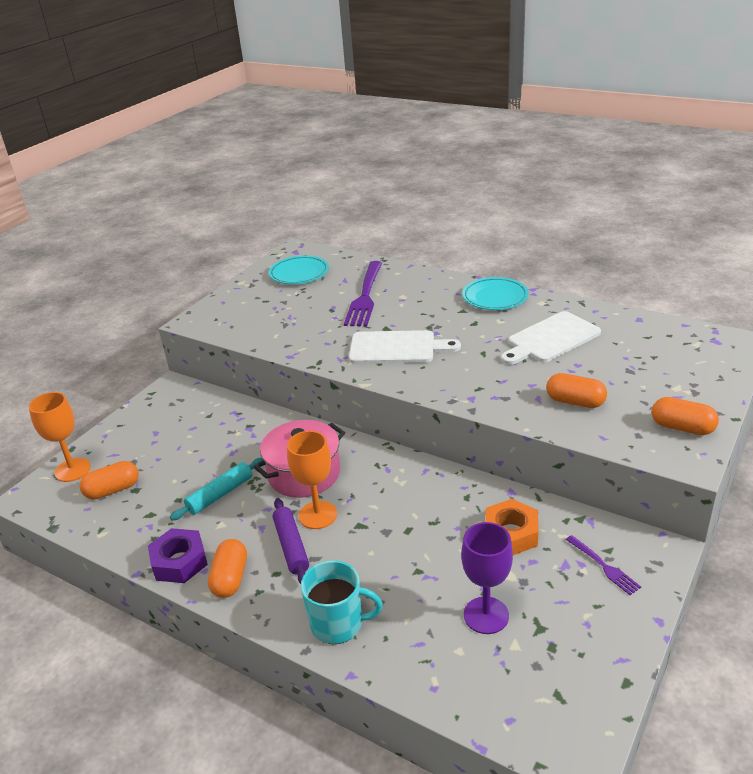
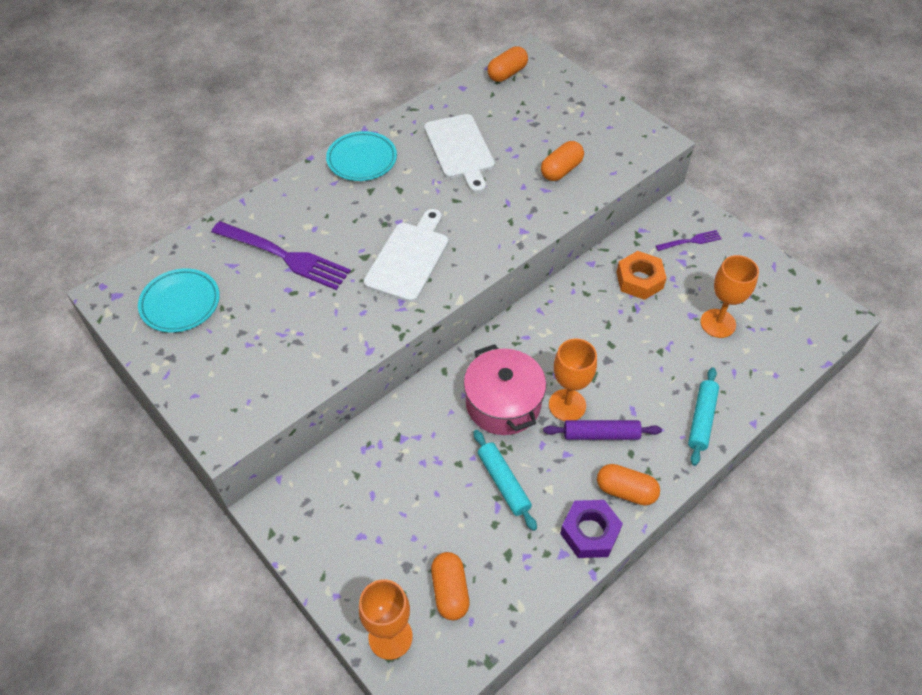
camera: 75 degrees left, 20 degrees up
(338, 624) = (701, 419): turquoise mug -> turquoise rolling pin
(486, 615) = (718, 323): purple goblet -> orange goblet
(682, 427) = (621, 128): orange capsule -> orange capsule (507, 73)

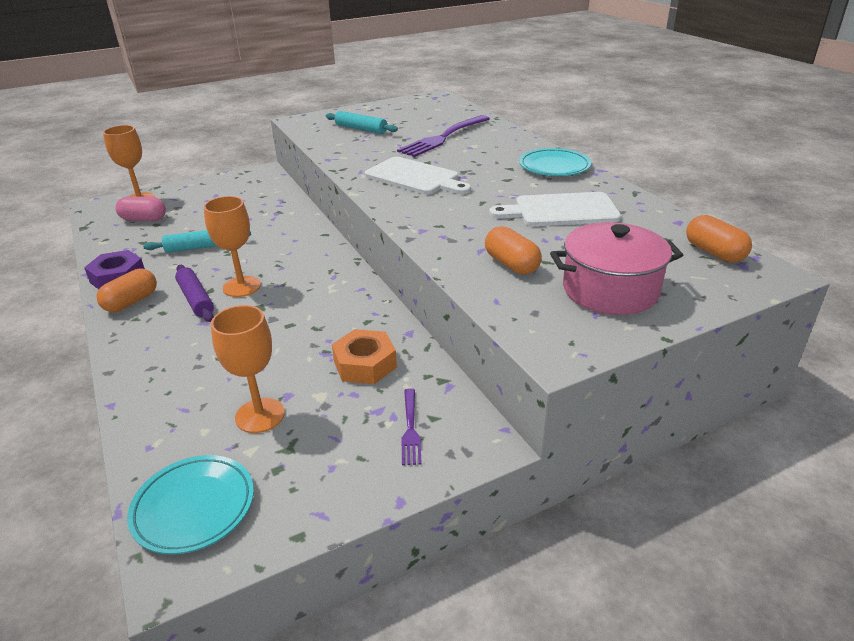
camera: 105 degrees right, 20 degrees down
(180, 303) = (415, 111): turquoise plate -> turquoise plate (194, 507)
(450, 591) = (144, 219): orange capsule -> pink capsule
(503, 403) = (271, 256): pink pot -> pink pot (610, 290)
(601, 434) = (196, 299): purple rolling pin -> purple rolling pin turned 45 degrees counterclockwise
(701, 419) = (152, 365): turquoise rolling pin -> turquoise rolling pin (361, 129)

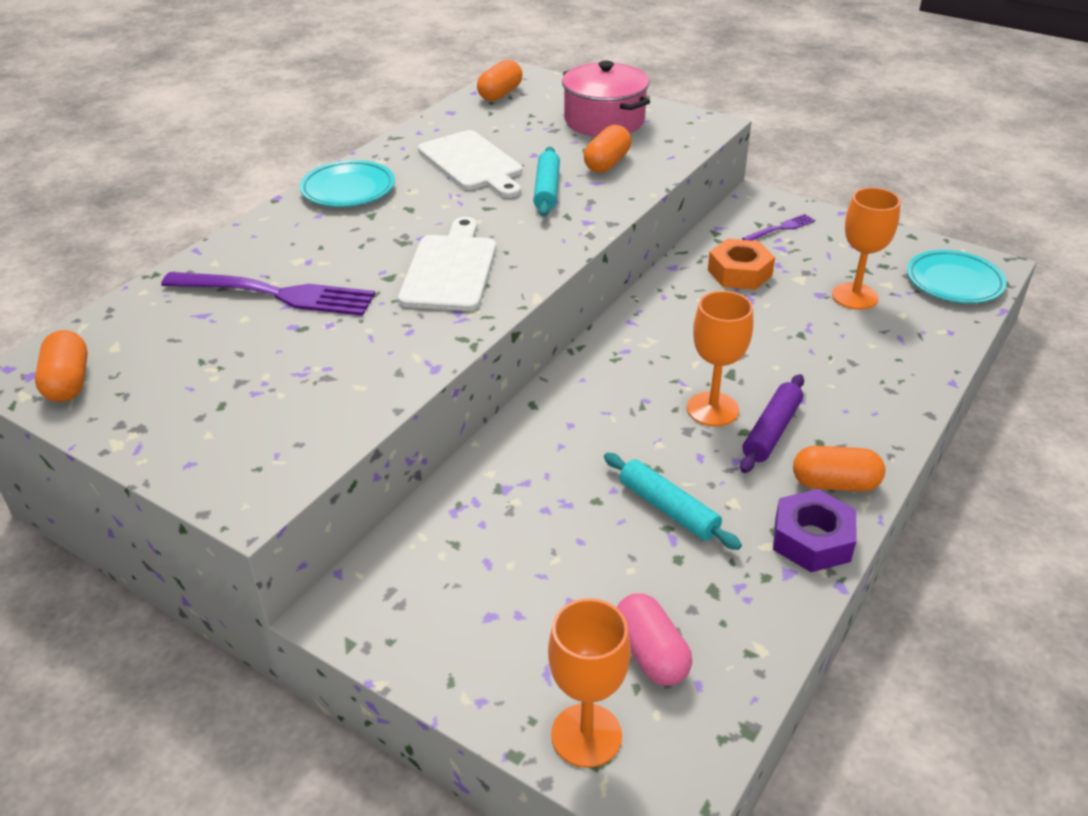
camera: 120 degrees left, 5 degrees up
(361, 129) = (271, 391): turquoise rolling pin -> turquoise rolling pin (546, 190)
(420, 102) = (68, 382): none -> orange capsule

